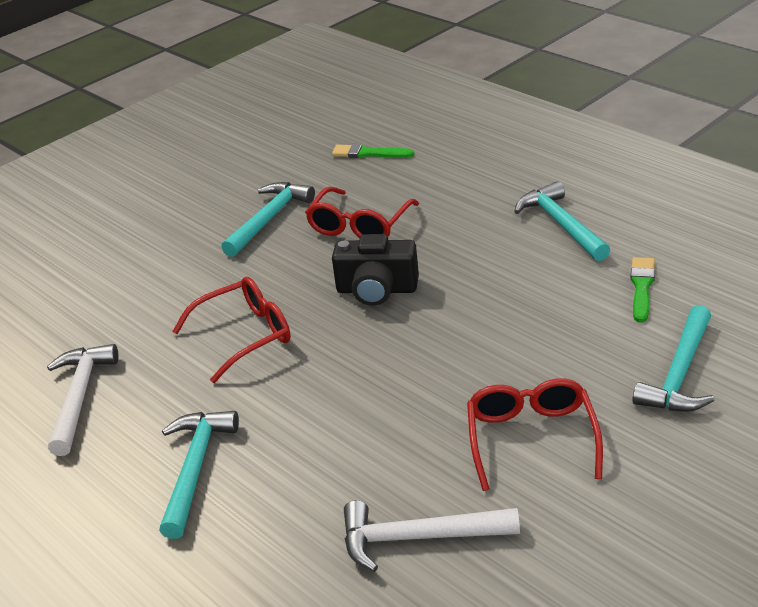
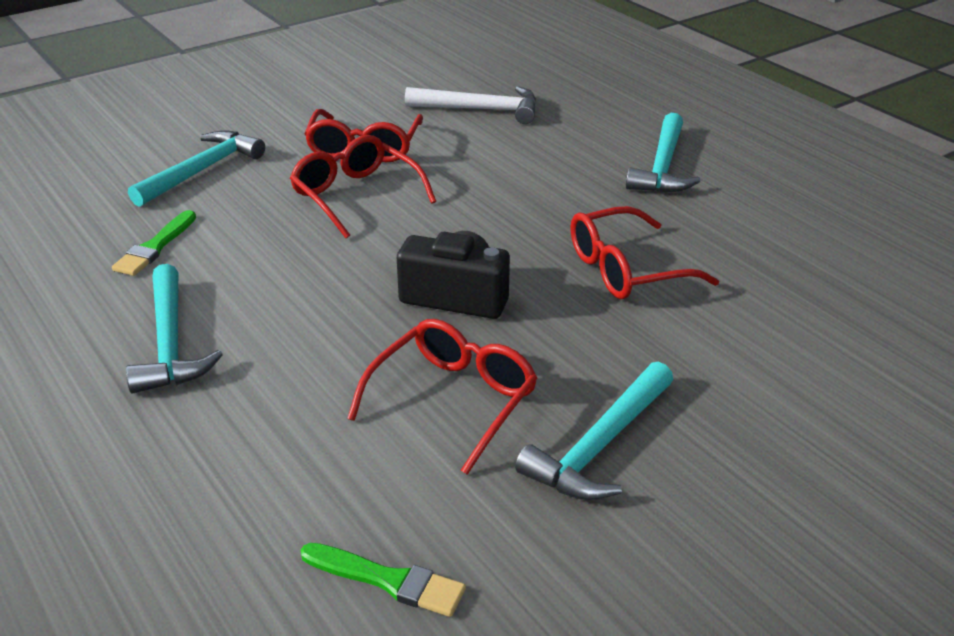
camera: 175 degrees left, 0 degrees up
(80, 396) = (806, 237): white hammer -> none
(504, 370) = (356, 196): none -> red glasses

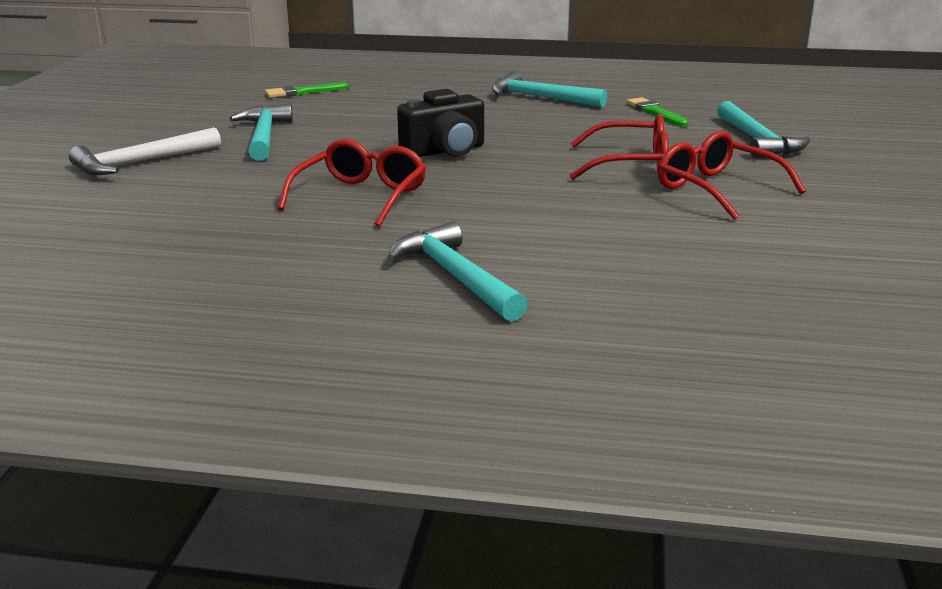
camera: 135 degrees right, 10 degrees down
(453, 400) = (365, 125): red glasses -> none
(481, 110) = (732, 255): white hammer -> white hammer (140, 162)

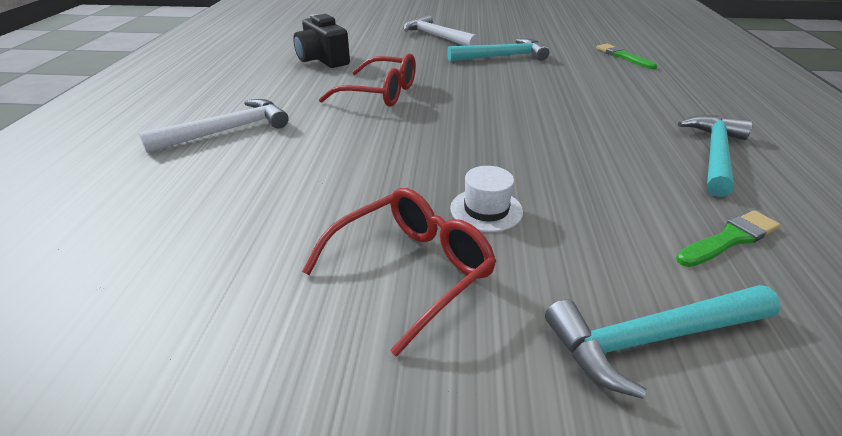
camera: 85 degrees right, 10 degrees up
(445, 151) = (494, 114): black camera -> black camera (322, 60)
(456, 276) = (227, 130): turquoise hammer -> white hammer
(631, 165) = (486, 210): red glasses -> white hat

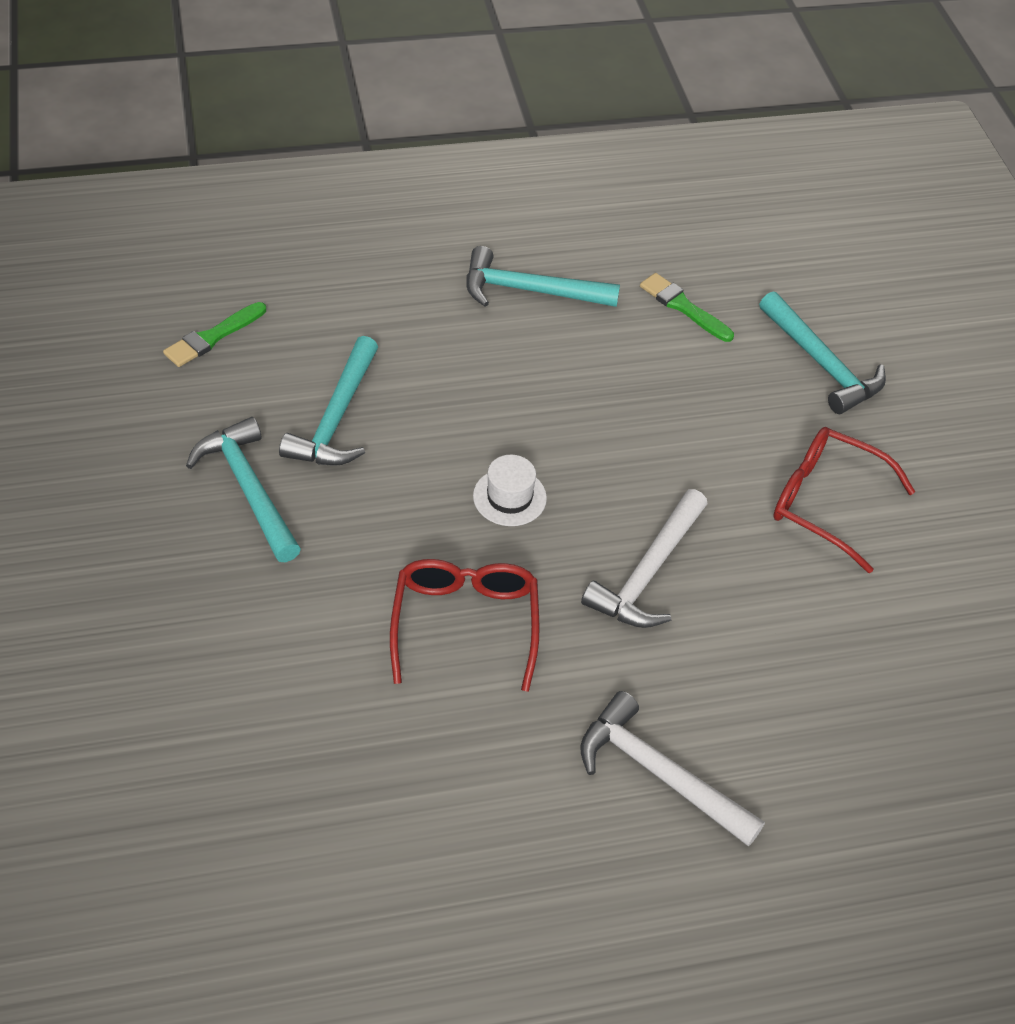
camera: 110 degrees left, 15 degrees up
(322, 60) = (331, 763): black camera -> none
(436, 36) = (142, 605): white hammer -> white hammer (647, 573)
(486, 210) = (716, 463): white hat -> white hat (509, 497)
(555, 78) = (336, 418): none -> turquoise hammer

